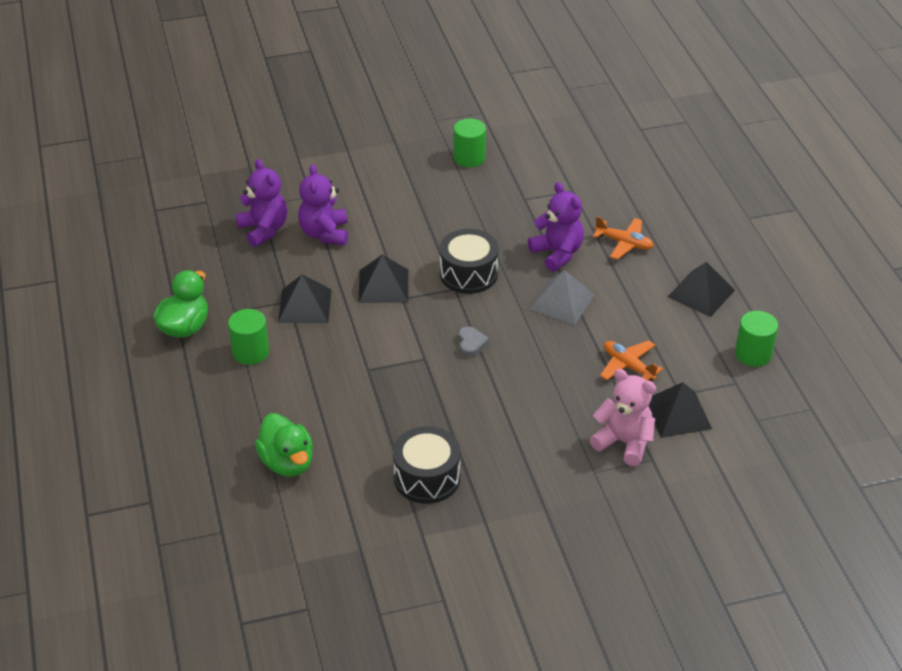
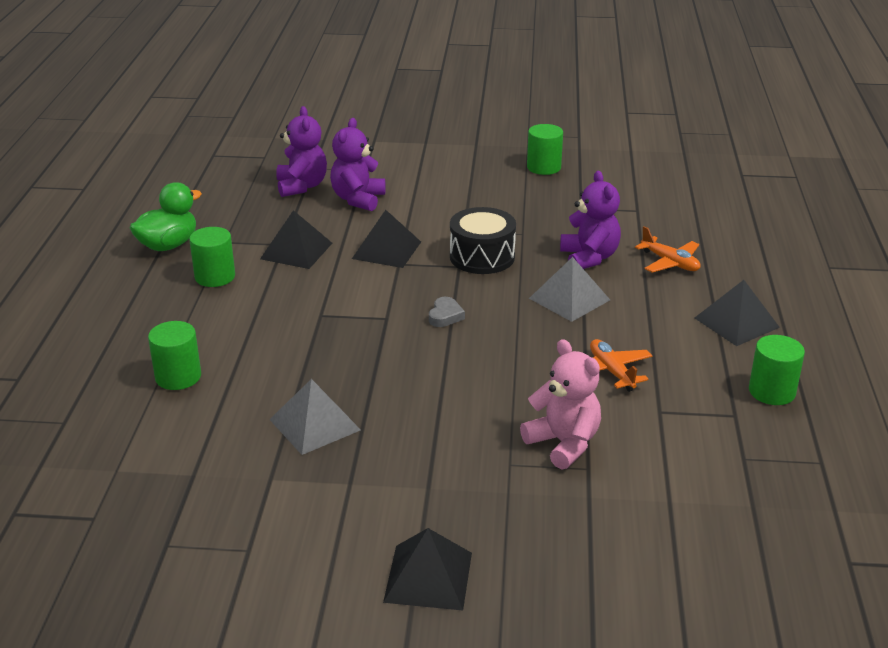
camera: 20 degrees right, 10 degrees down
(287, 463) = (178, 377): green duck -> green cylinder
(427, 477) = (314, 424): black drum -> grey pyramid
(677, 414) = (645, 430): black pyramid -> black pyramid (428, 577)

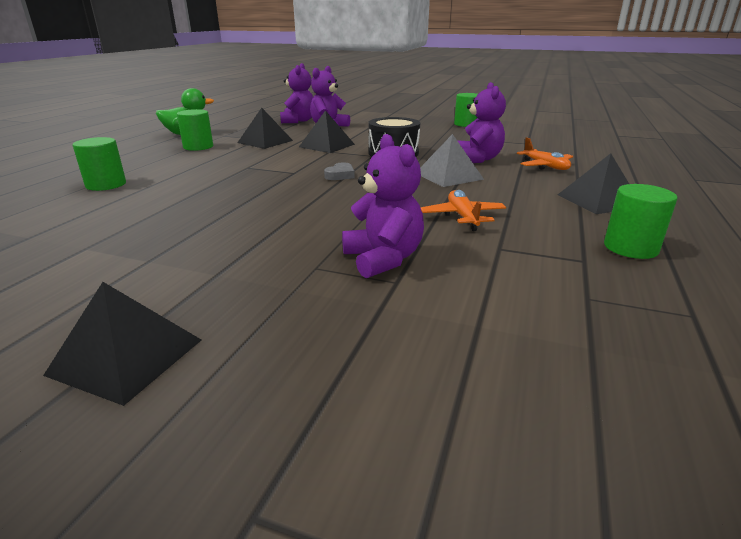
camera: 15 degrees right, 5 degrees down
(314, 424) = (169, 219): grey pyramid -> none
(563, 443) = (383, 259): pink teddy bear -> purple teddy bear

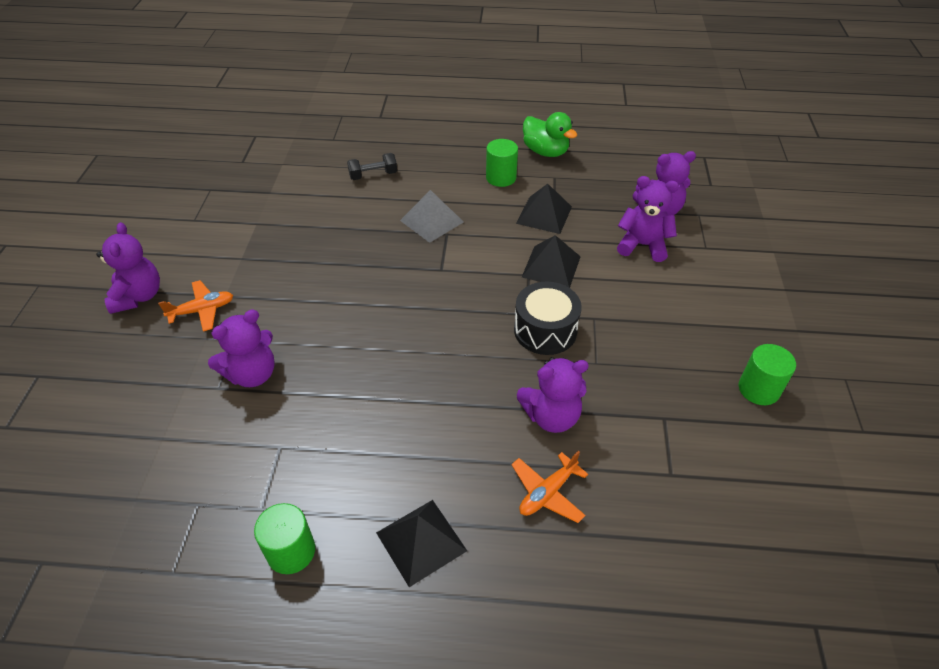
camera: 75 degrees right, 20 degrees up
(106, 185) = (373, 175): green cylinder -> black dumbbell
(126, 356) = (138, 296): black pyramid -> purple teddy bear
(340, 175) = (442, 304): grey heart -> none
(449, 176) = (470, 393): grey pyramid -> grey pyramid (432, 221)
(462, 217) = (345, 416): orange plane -> orange plane (202, 310)

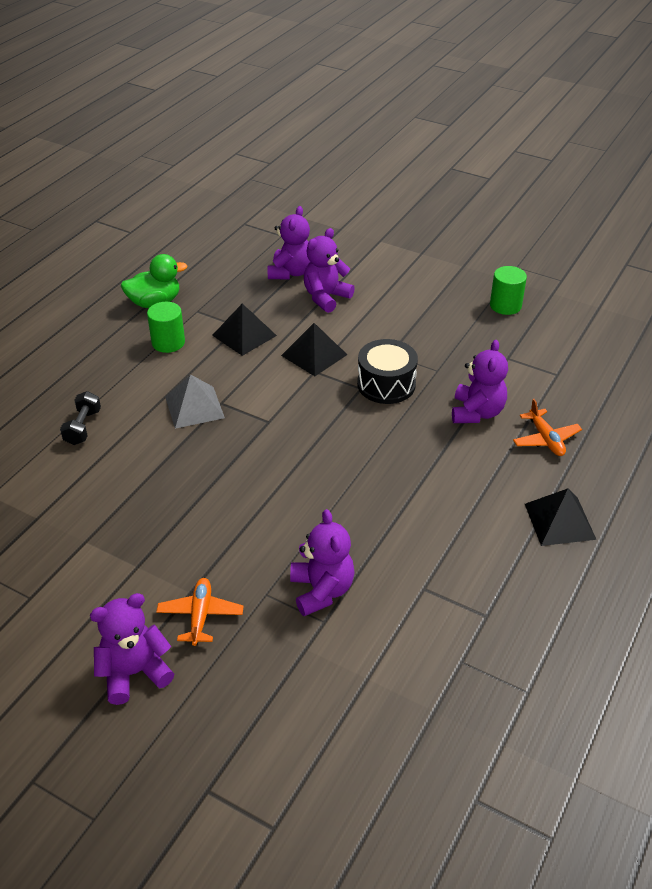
camera: 65 degrees left, 5 degrees down
(138, 296) = (134, 672): purple teddy bear -> purple teddy bear turned 45 degrees counterclockwise
(291, 551) = (537, 604): green cylinder -> none

